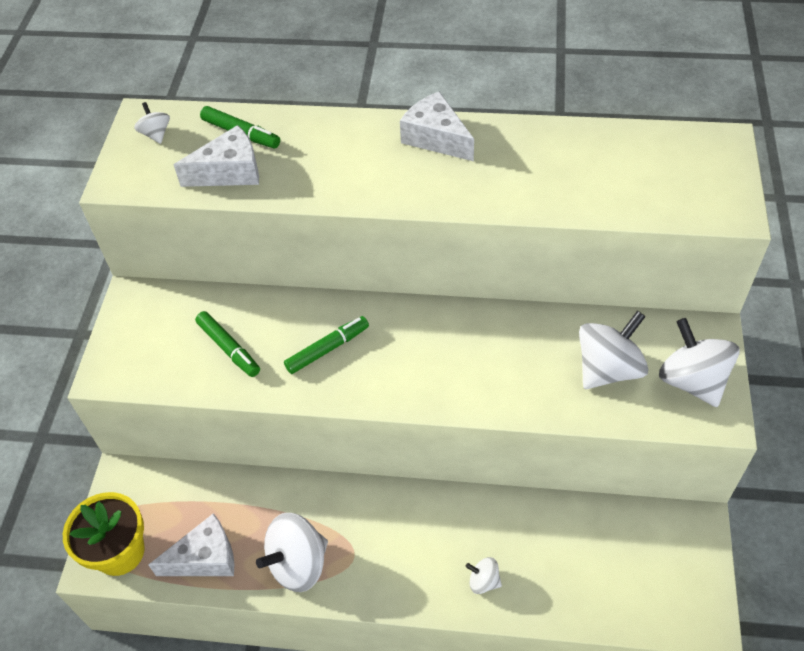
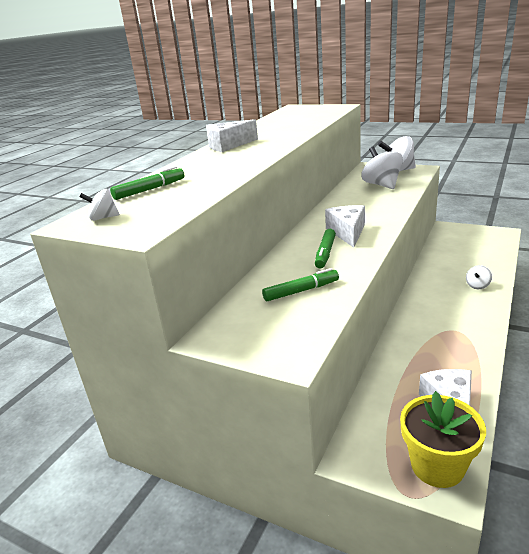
camera: 70 degrees left, 25 degrees down
(229, 172) = (187, 193): white cheese -> white cheese (347, 232)
(298, 564) = (459, 355): white spinning top -> none
(327, 349) = (325, 253): green marker -> green marker turned 150 degrees counterclockwise

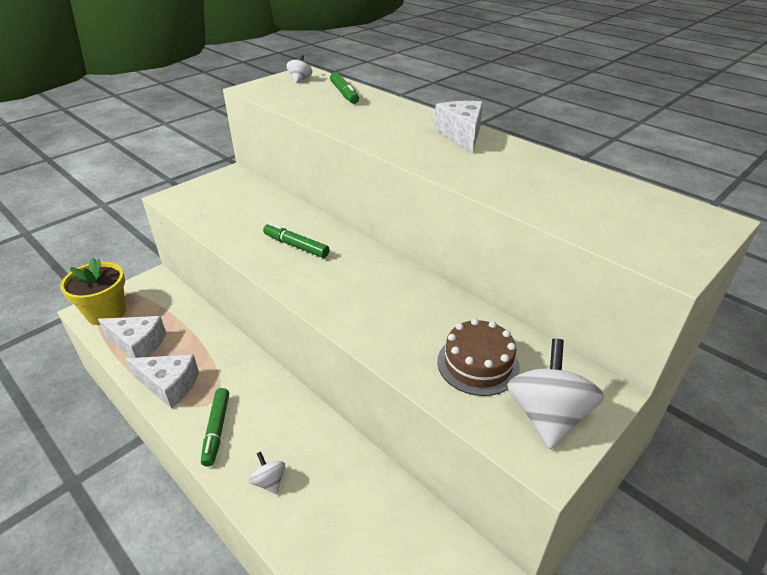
camera: 105 degrees right, 10 degrees up
(301, 291) = (244, 217): green marker -> green marker (217, 430)
(347, 232) = (330, 273): white cheese -> white cheese (169, 385)
(381, 185) = (478, 364): white spinning top -> brown cake

